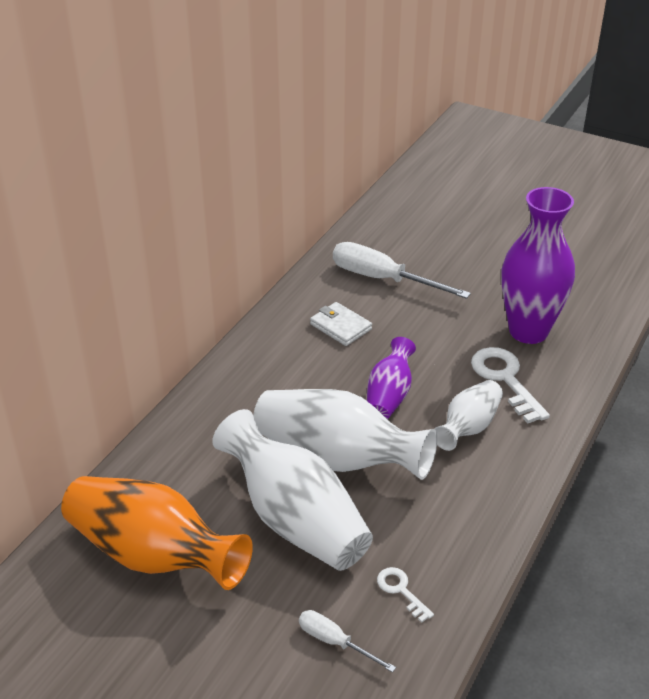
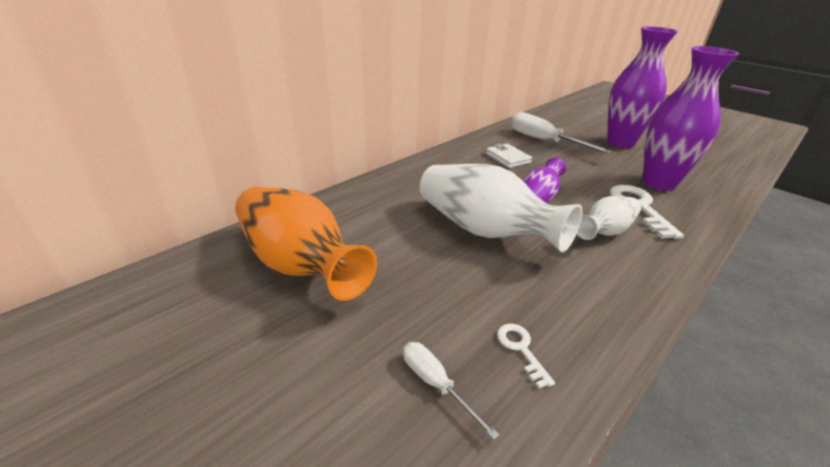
camera: 15 degrees right, 5 degrees down
(295, 519) = (433, 265): white vase -> none
(482, 260) = (620, 143): none -> purple vase

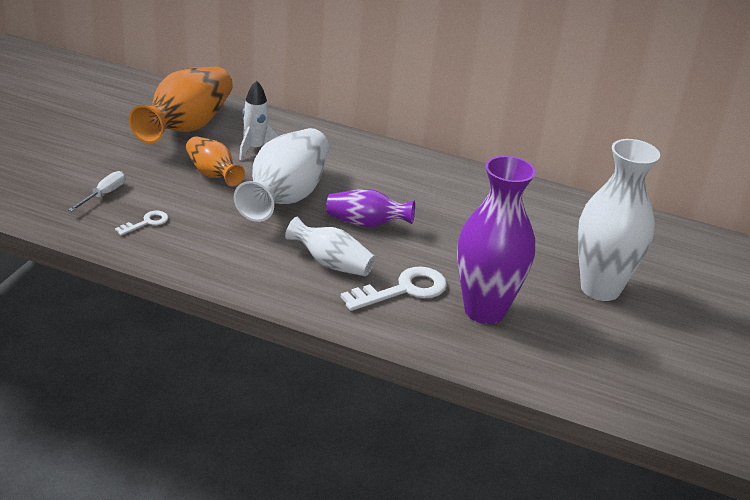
camera: 65 degrees right, 0 degrees up
(380, 227) = (255, 149): none -> white rocket
(421, 267) = (213, 174): none -> orange vase
(507, 158) = (456, 200): white wallet -> none
(544, 141) = (539, 225): white screwdriver -> none
(620, 143) = (600, 288): purple vase -> white vase

